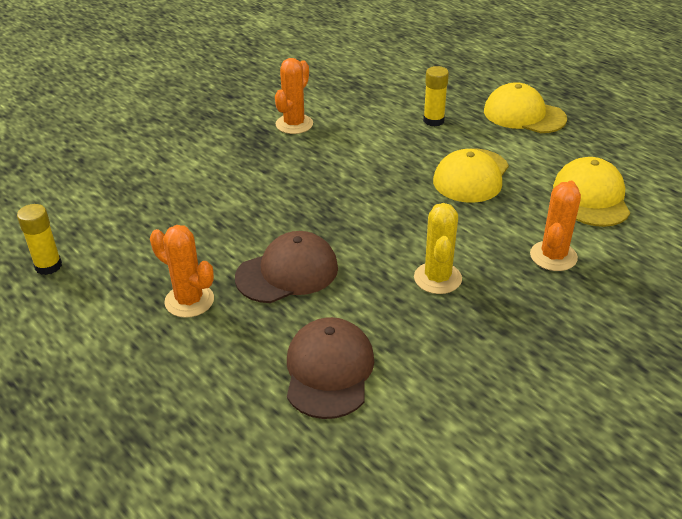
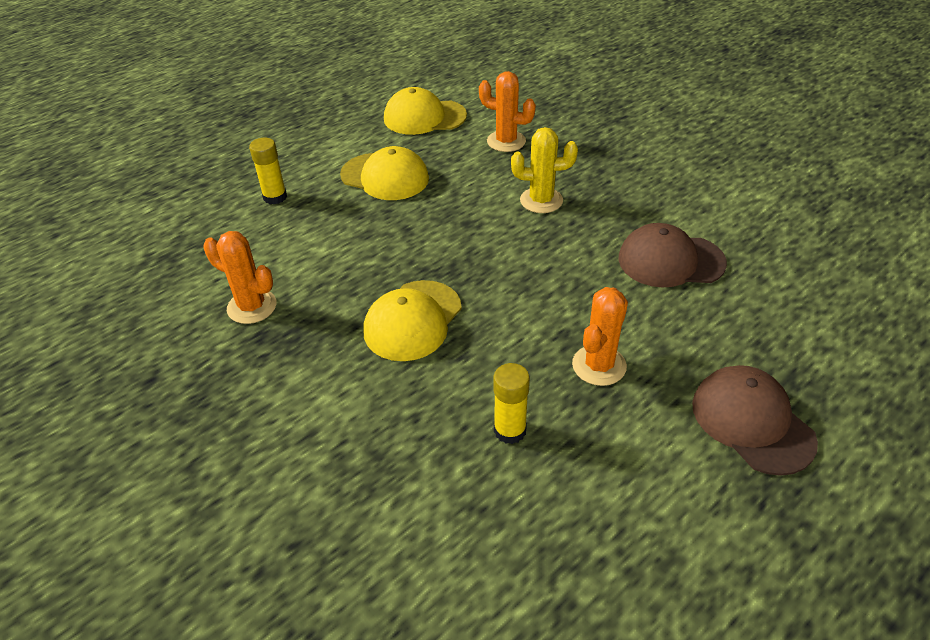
camera: 90 degrees left, 5 degrees up
(48, 266) = (556, 521): yellow glue stick -> yellow glue stick (510, 430)
(287, 272) = (544, 294): brown cap -> brown cap (752, 422)
(524, 115) = (280, 141): yellow cap -> yellow cap (413, 320)

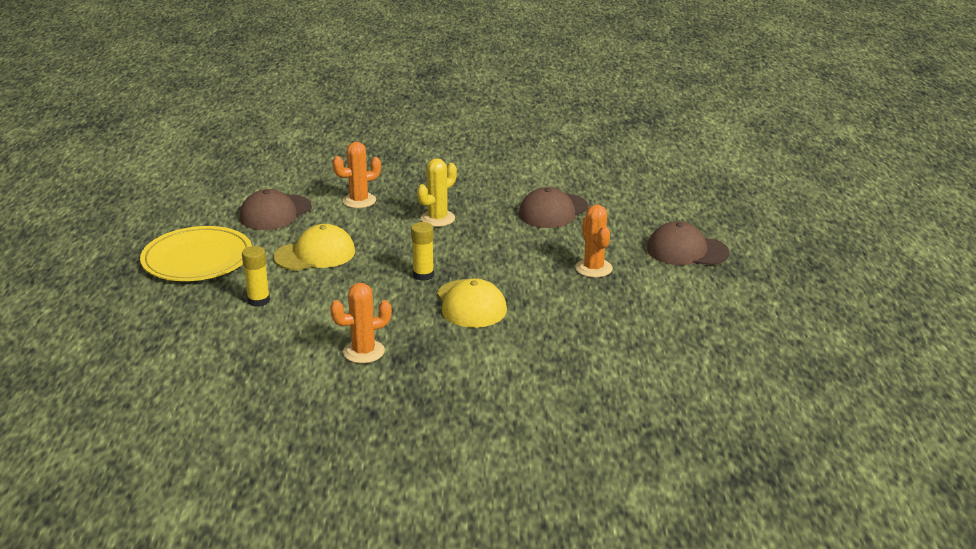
camera: 50 degrees left, 15 degrees down
(305, 130) = (197, 258): none -> yellow plate
(424, 117) = (275, 213): yellow cap -> brown cap
(510, 430) = (598, 313): yellow glue stick -> yellow glue stick (423, 275)

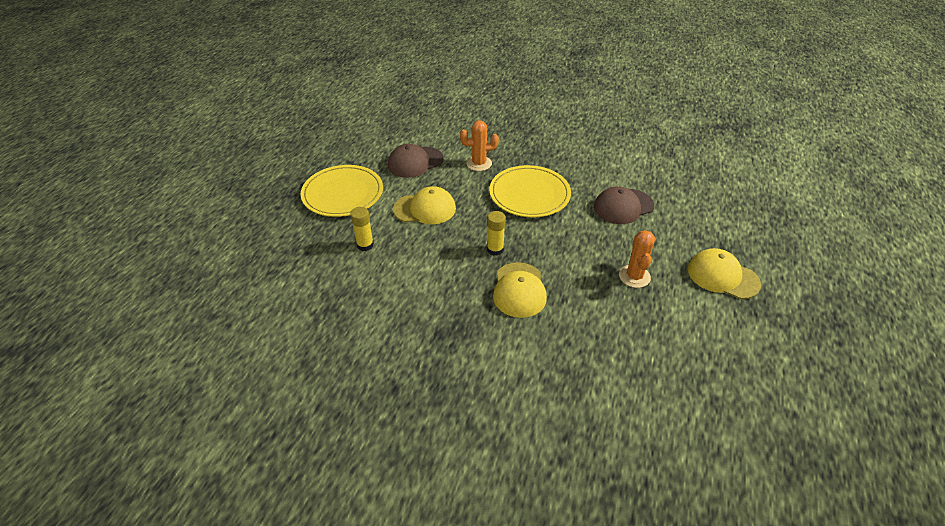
camera: 20 degrees right, 15 degrees up
(363, 352) = (416, 319): orange cactus -> none
(437, 219) = (529, 194): yellow cactus -> yellow plate
(687, 251) = (722, 276): brown cap -> yellow cap

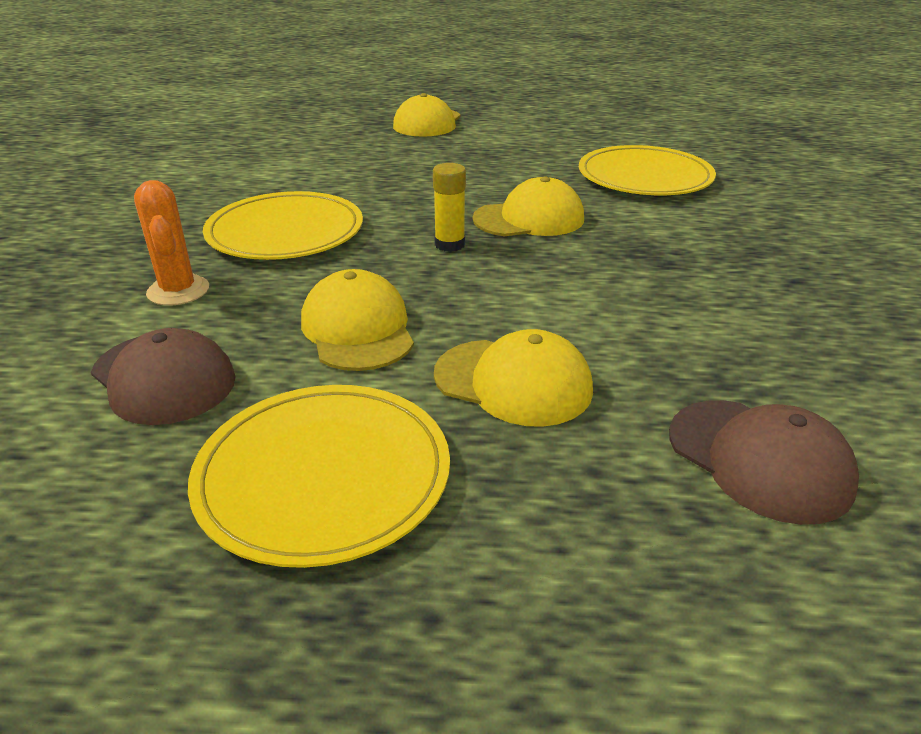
camera: 105 degrees left, 10 degrees down
(365, 245) = (513, 382): yellow glue stick -> yellow cap
(579, 378) = (644, 177): none -> yellow plate
(623, 206) = (306, 168): brown cap -> brown cap (759, 459)
(634, 276) = (454, 158): orange cactus -> none

